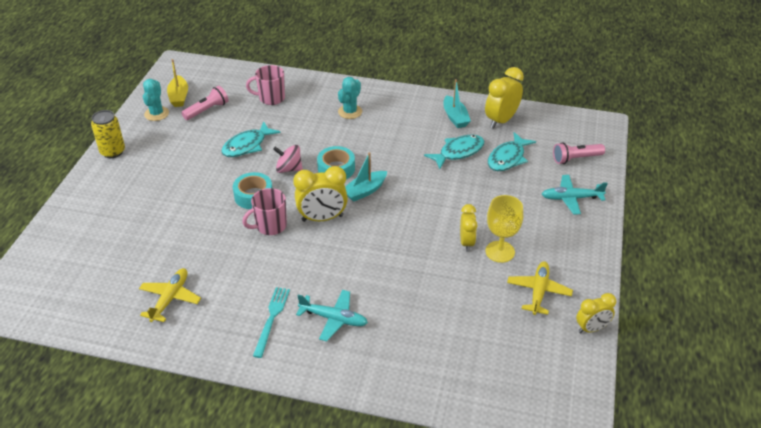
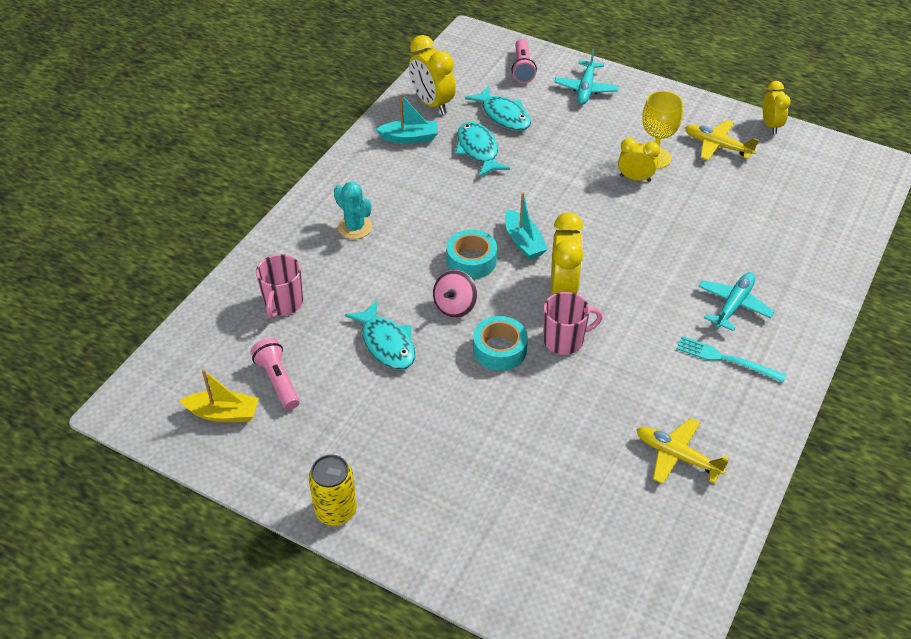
camera: 75 degrees left, 5 degrees up
(156, 114) = (257, 446): turquoise cactus -> none
(270, 226) = (564, 340): pink mug -> pink mug turned 90 degrees counterclockwise

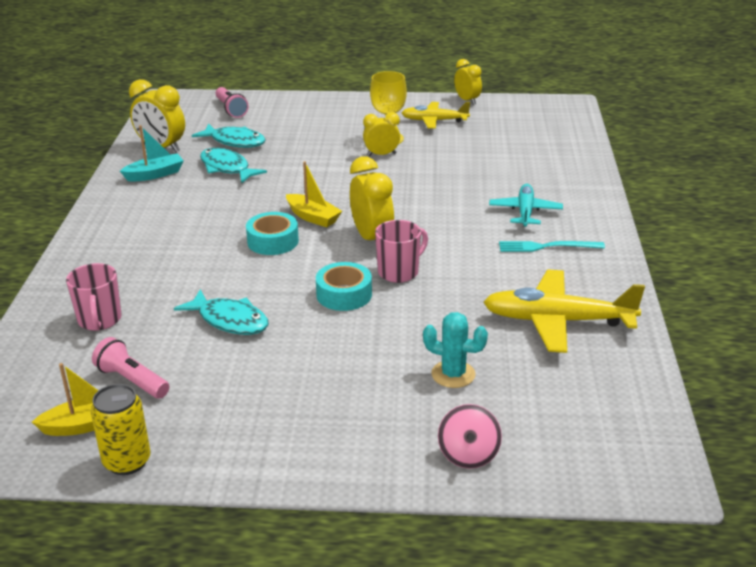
camera: 25 degrees left, 15 degrees down
(336, 511) = (263, 464): yellow can -> yellow can (127, 461)
(355, 227) = (140, 247): turquoise cactus -> turquoise cactus (453, 374)
(455, 306) = (279, 276): pink spinning top -> pink spinning top (468, 454)
(523, 242) = (313, 217): turquoise boat -> yellow boat
(586, 88) = (297, 110): turquoise plane -> none
(677, 456) = (558, 321): yellow plane -> yellow plane, size x1.61

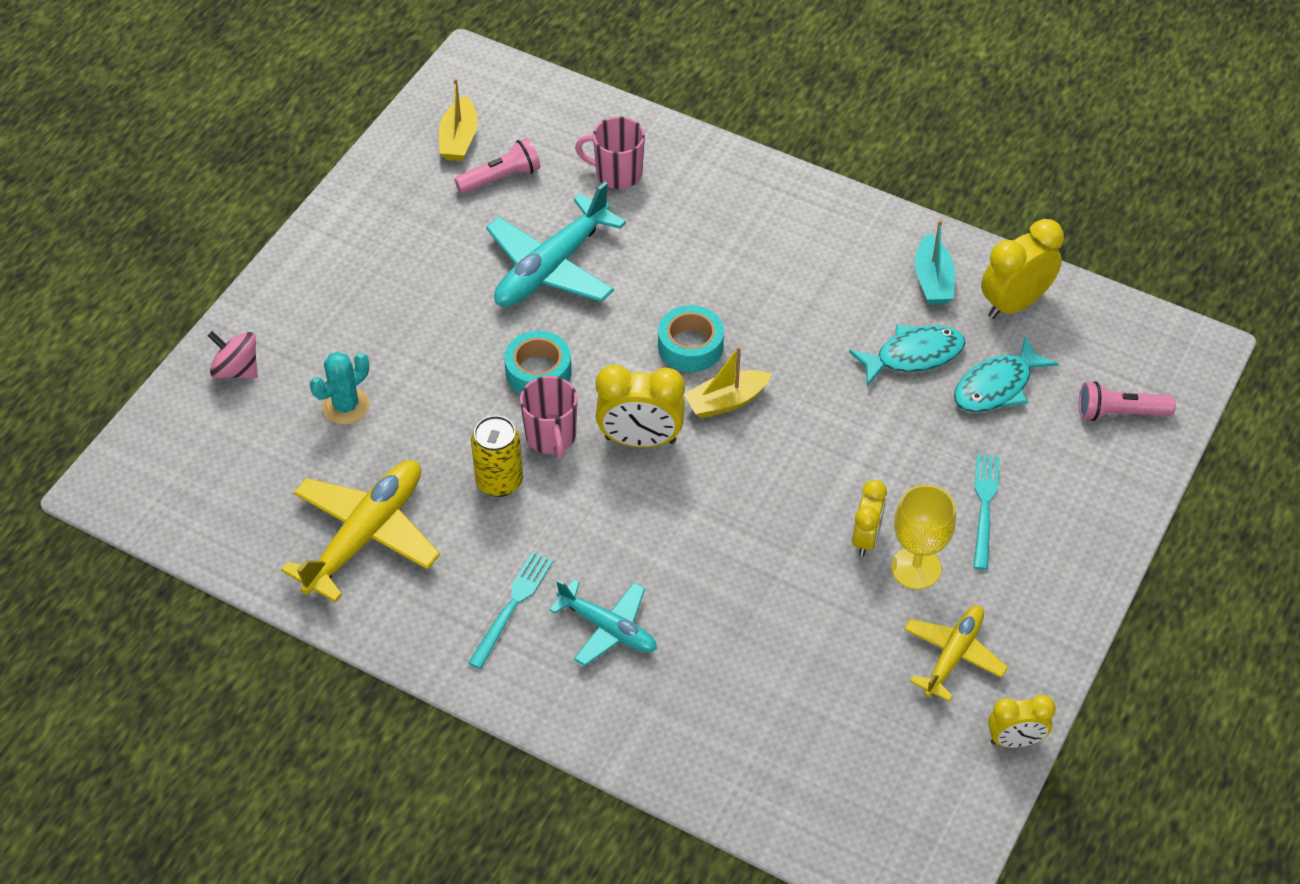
camera: 115 degrees right, 20 degrees up
(127, 461) = (393, 155): yellow can -> yellow can (499, 481)
(229, 320) = (552, 267): turquoise fish -> turquoise plane
(329, 130) = (984, 507): none -> turquoise fork

